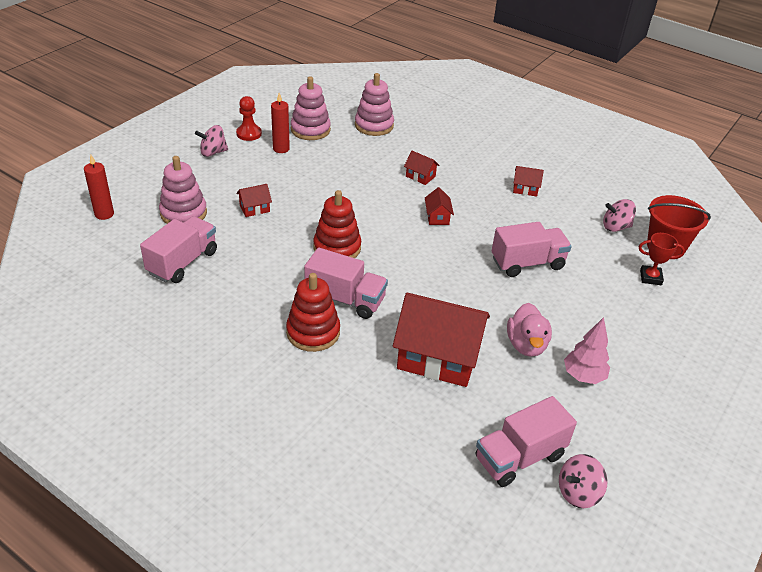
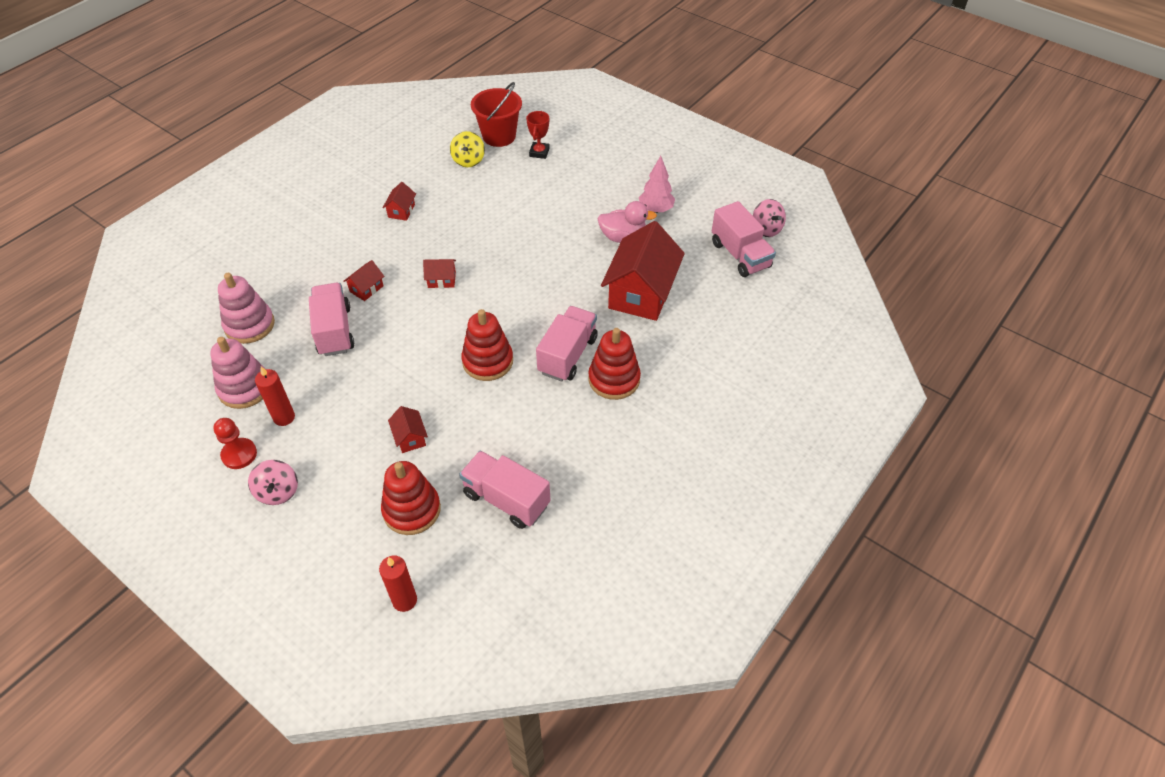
camera: 85 degrees left, 10 degrees up
(183, 213) = (412, 510): pink stacking toy -> red stacking toy
(527, 263) = (518, 223): pink truck -> pink truck (334, 331)
(615, 227) = (468, 160): pink spinning top -> yellow spinning top

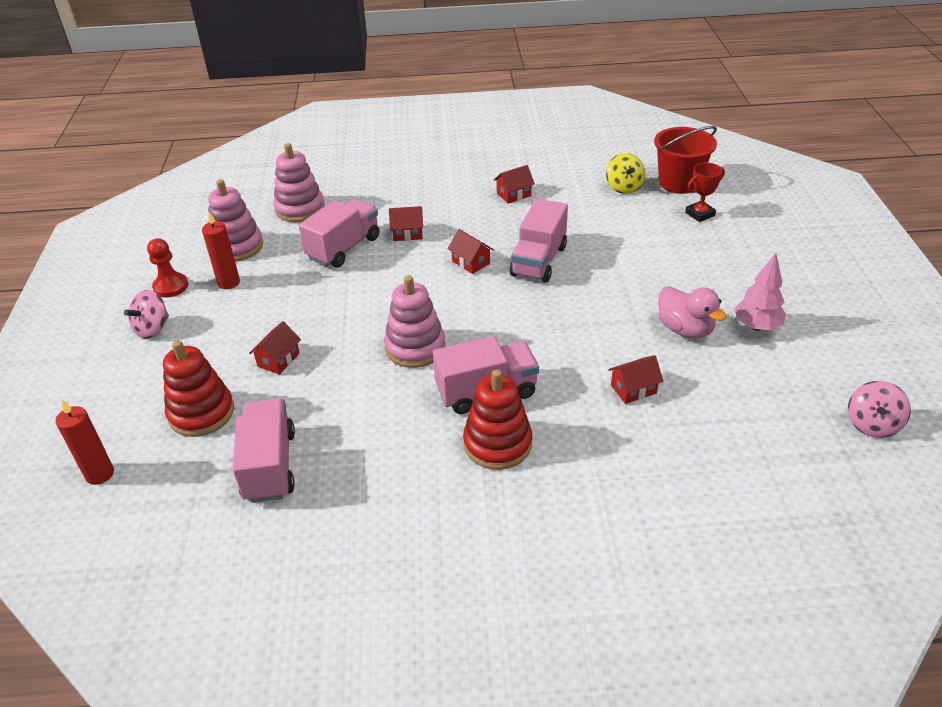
camera: 50 degrees right, 10 degrees down
(468, 160) = (624, 187): yellow spinning top -> yellow spinning top turned 60 degrees counterclockwise
(487, 361) = (415, 347): red stacking toy -> pink stacking toy
(641, 293) = (633, 389): red house -> red house, size x0.43
(740, 255) = (800, 428): pink truck -> pink truck (539, 261)

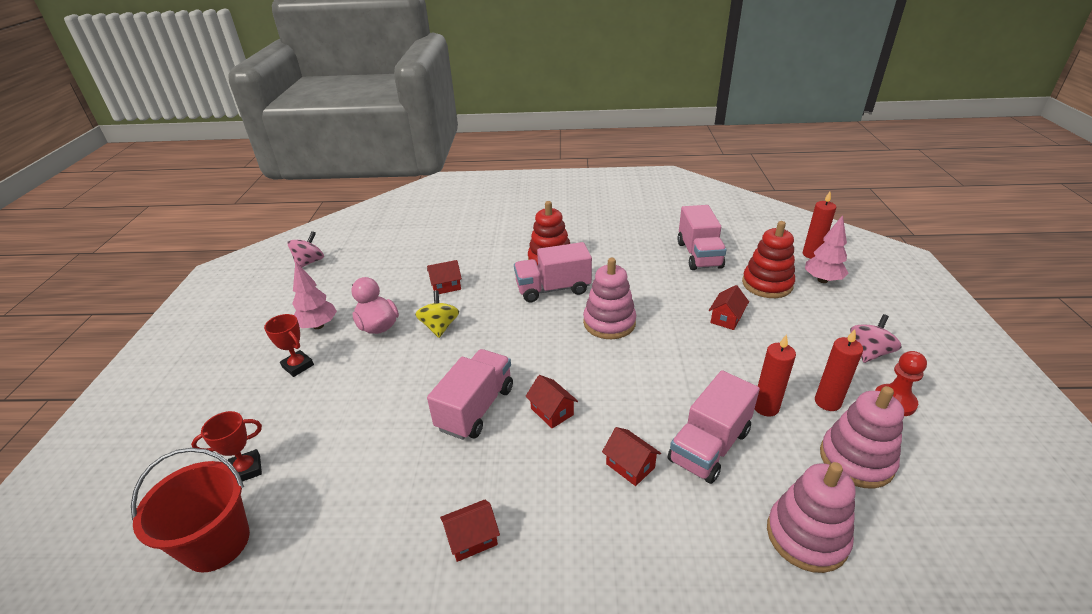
camera: 175 degrees left, 5 degrees down
(123, 423) = (822, 280): none -> pink tree
(285, 276) = (765, 407): none -> red candle
(407, 233) = (630, 466): red house -> red house turned 45 degrees clockwise
(624, 187) = (303, 540): yellow spinning top -> yellow spinning top (440, 327)
(735, 284) = (298, 366): none -> red trophy

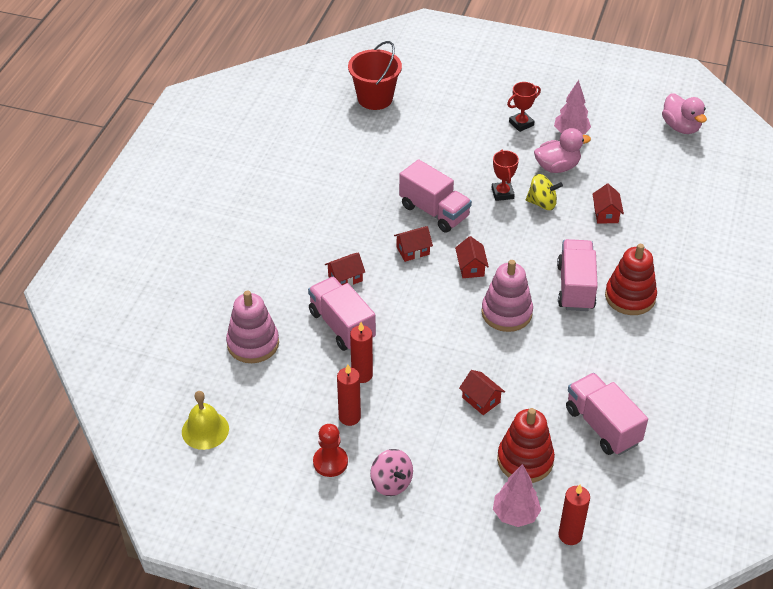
camera: 105 degrees right, 10 degrees up
(246, 469) = (425, 105): red trophy -> red trophy (502, 193)
(309, 262) = (681, 127): pink spinning top -> pink duck
(472, 539) = (327, 195): red house -> red house (471, 267)
(699, 255) = (602, 426): pink truck -> pink truck turned 45 degrees clockwise
(856, 460) = (291, 402): pink stacking toy -> none
(982, 540) = (205, 430): none -> yellow bell

